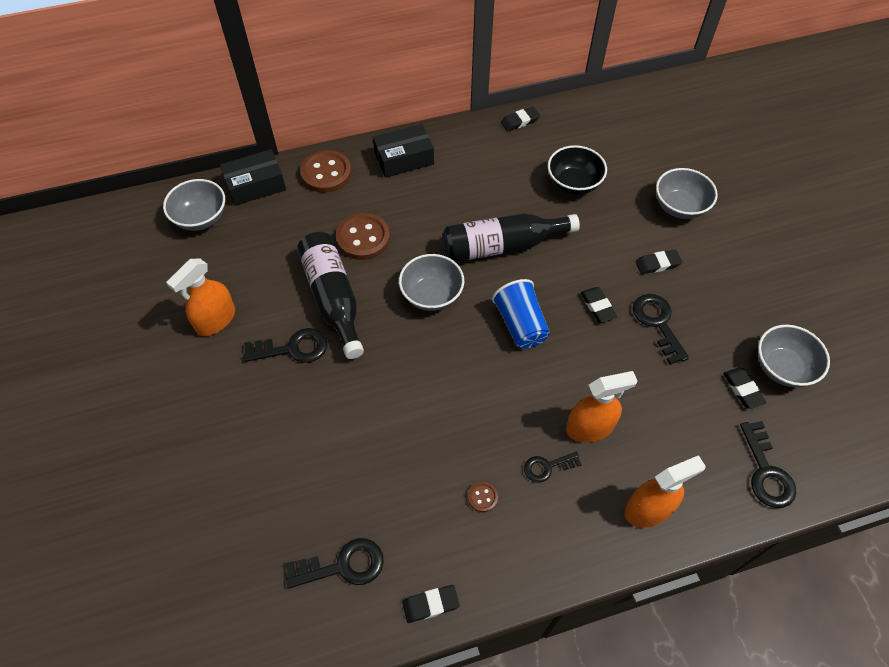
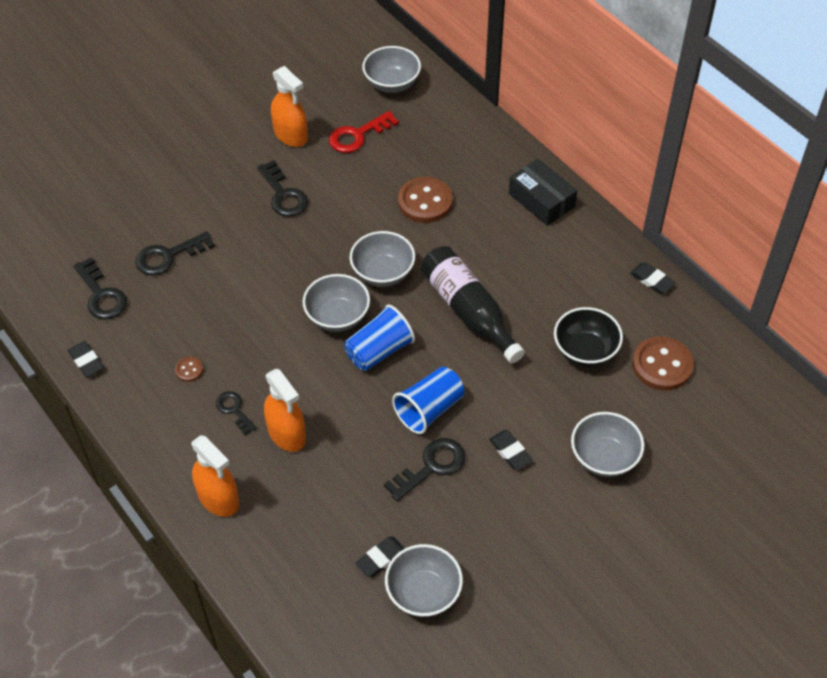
camera: 70 degrees right, 5 degrees down
(216, 320) = (291, 135): orange spray bottle -> orange spray bottle turned 150 degrees counterclockwise
(251, 264) = (357, 135): none -> red key
(255, 185) = (448, 104): black box -> none
(326, 173) = (490, 148): brown button -> brown button (662, 365)
(333, 298) = (347, 203): black bottle -> none
(468, 346) = (337, 317): none -> grey bowl
(597, 306) = (429, 409): black eraser -> blue cup
(766, 472) = (291, 593): black key -> black key (168, 256)

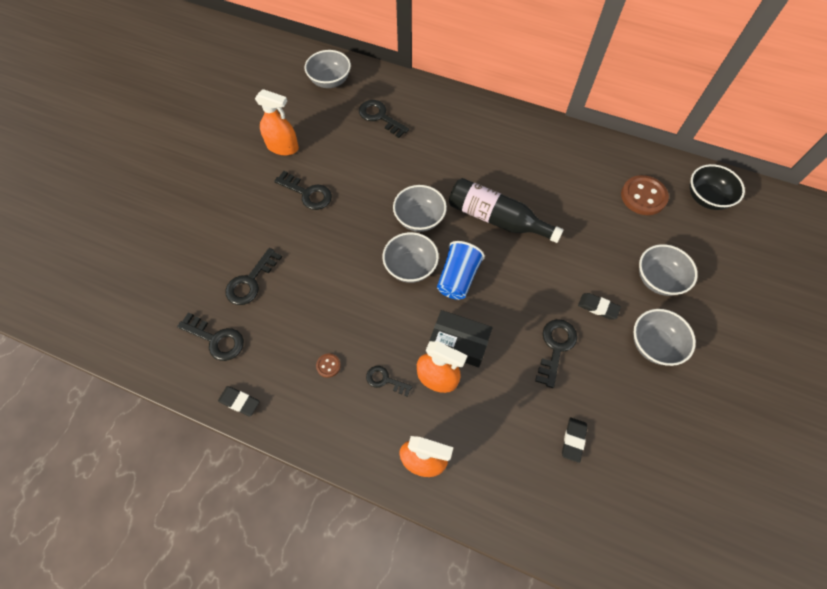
camera: 30 degrees left, 10 degrees up
(357, 135) = (331, 127): red key -> none
(419, 146) = (380, 117): none -> black key
(423, 593) = (621, 450): grey bowl -> grey bowl (654, 345)
(425, 202) = (411, 154): brown button -> none
(429, 409) = (523, 304): blue cup -> none
(541, 200) = (487, 119): black box -> black box (459, 342)
(585, 351) = (590, 210): black bowl -> black bowl (706, 198)
(652, 280) = (594, 142): black eraser -> none

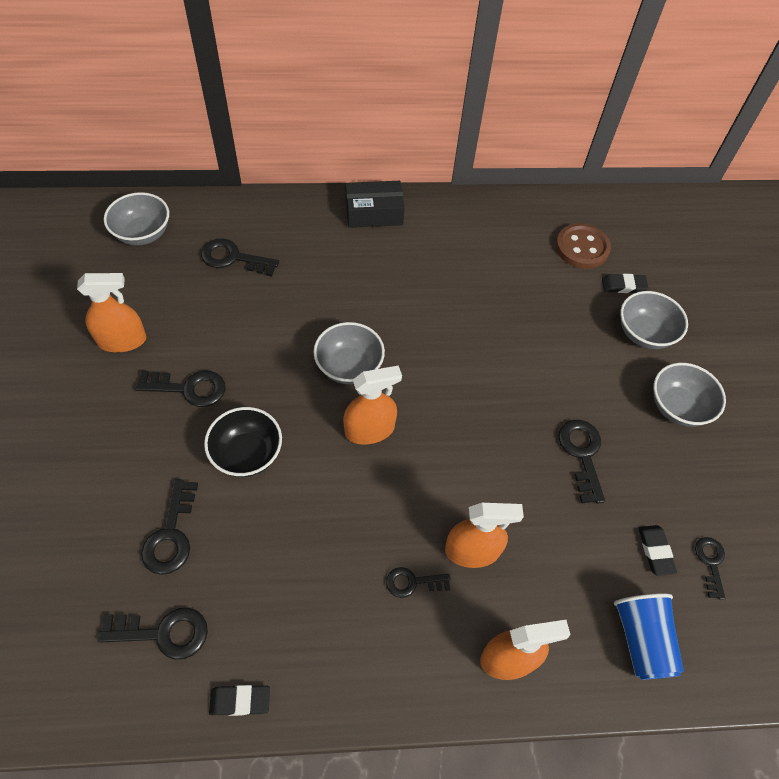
camera: 30 degrees left, 5 degrees down
(328, 366) = (333, 597): brown button -> none
(410, 267) = (369, 430): grey bowl -> orange spray bottle
(457, 278) = (432, 420): blue cup -> blue cup (641, 640)
(459, 342) = (474, 496): black box -> black box (374, 212)
(496, 219) = (439, 332): black bottle -> none
(598, 307) = (601, 390): black eraser -> black eraser (623, 286)
(613, 468) = (710, 562): none -> black key
(706, 198) = (644, 227): black bowl -> black bowl (247, 454)

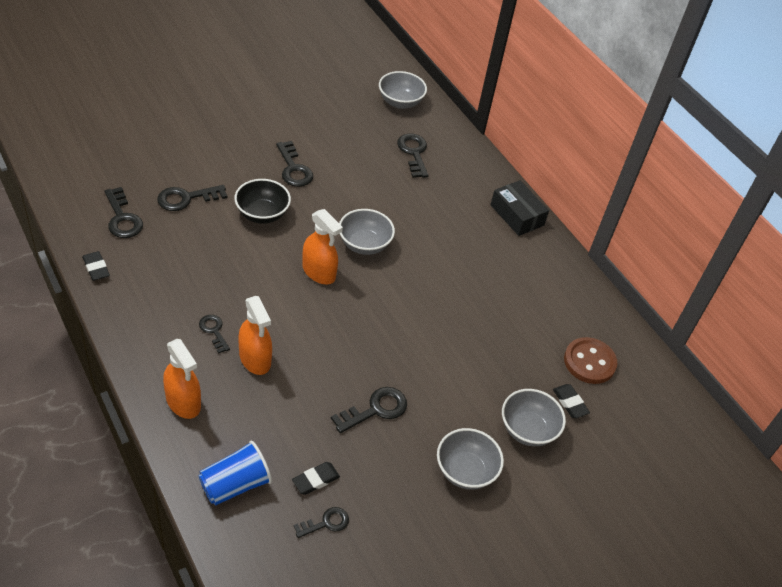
camera: 60 degrees right, 10 degrees down
(122, 340) = (309, 125): orange spray bottle -> none

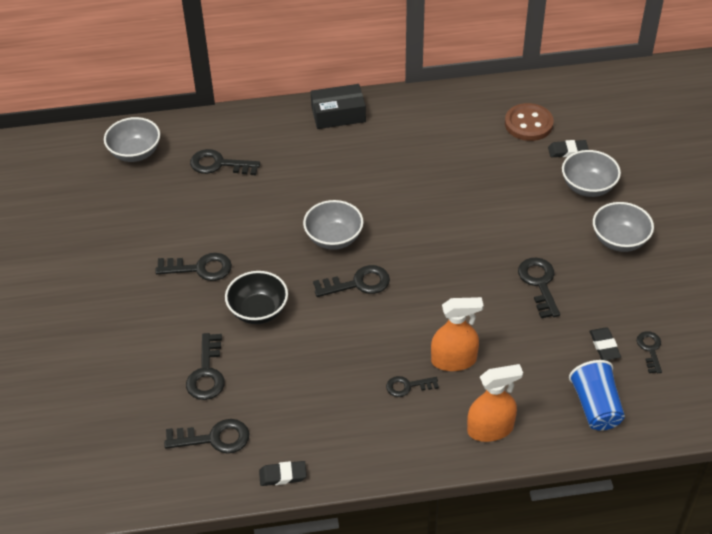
camera: 60 degrees left, 0 degrees up
(319, 272) = (358, 283): orange spray bottle -> black key

